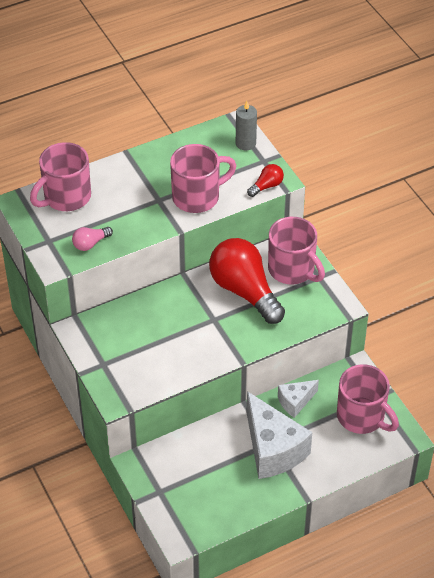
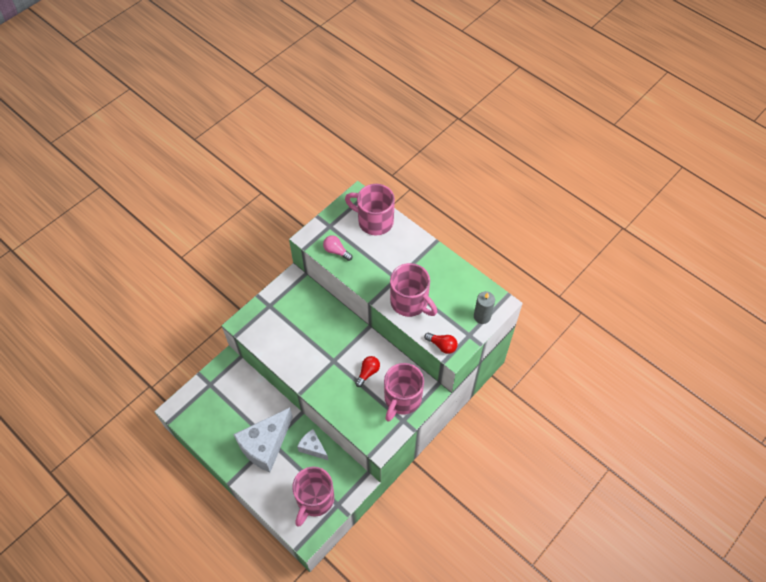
camera: 70 degrees right, 10 degrees up
(245, 291) = (368, 373): red light bulb -> red light bulb, size x0.43

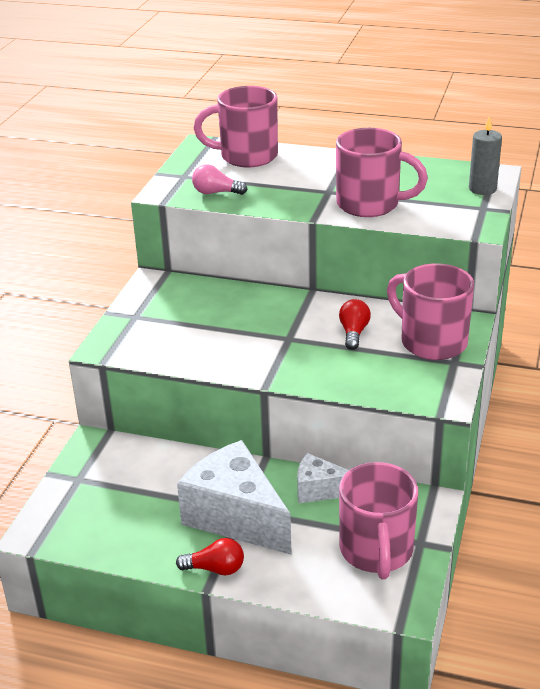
camera: 25 degrees left, 25 degrees down
(265, 445) = (236, 517): white cheese -> white cheese turned 120 degrees clockwise
(402, 399) = (431, 342): pink mug -> pink mug turned 135 degrees clockwise
(442, 345) = (457, 226): red light bulb -> red light bulb (215, 569)

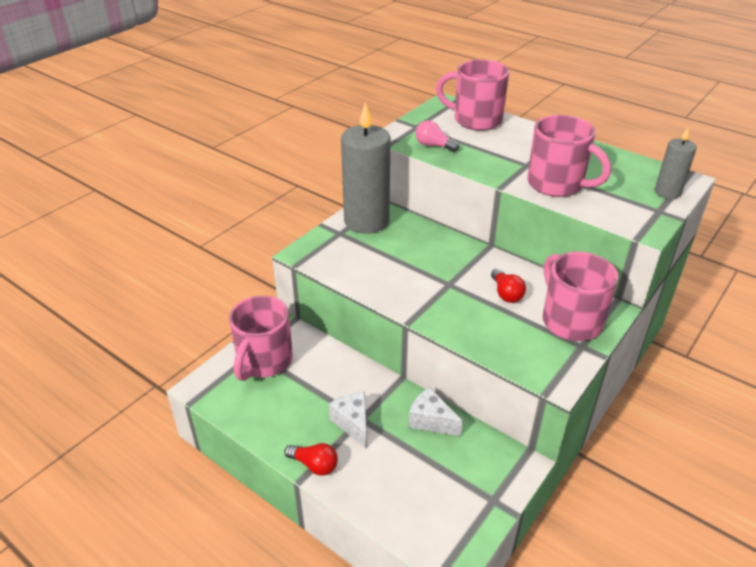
camera: 20 degrees right, 5 degrees up
(159, 297) = (366, 221): none -> grey candle
(236, 517) = (353, 423): white cheese -> white cheese, size x0.52
(353, 333) = (506, 294): red light bulb -> red light bulb turned 135 degrees clockwise
(376, 551) = (452, 495): pink mug -> pink mug (264, 361)

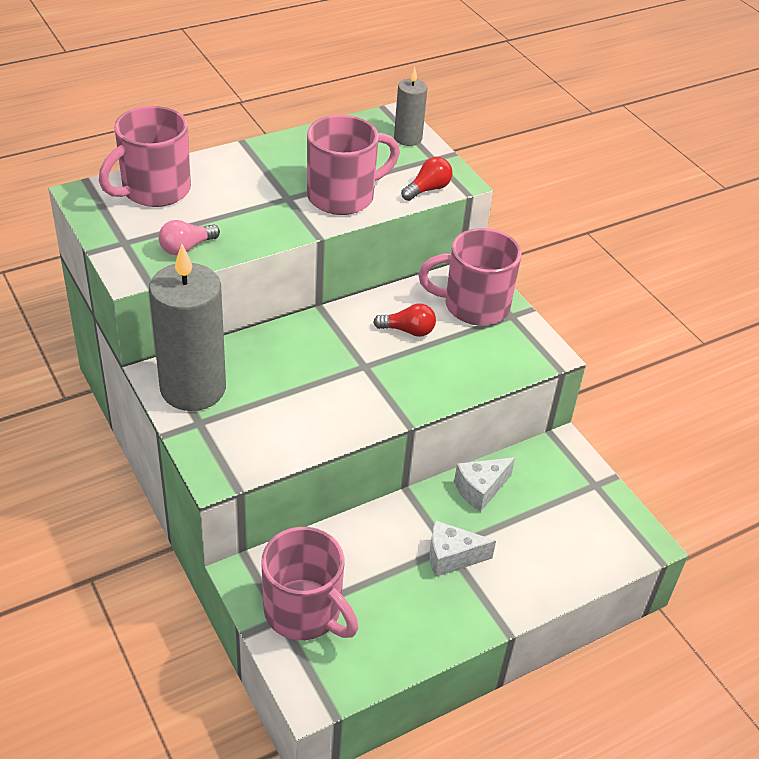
camera: 70 degrees left, 5 degrees up
(314, 465) = (494, 612): red light bulb -> red light bulb (428, 189)

